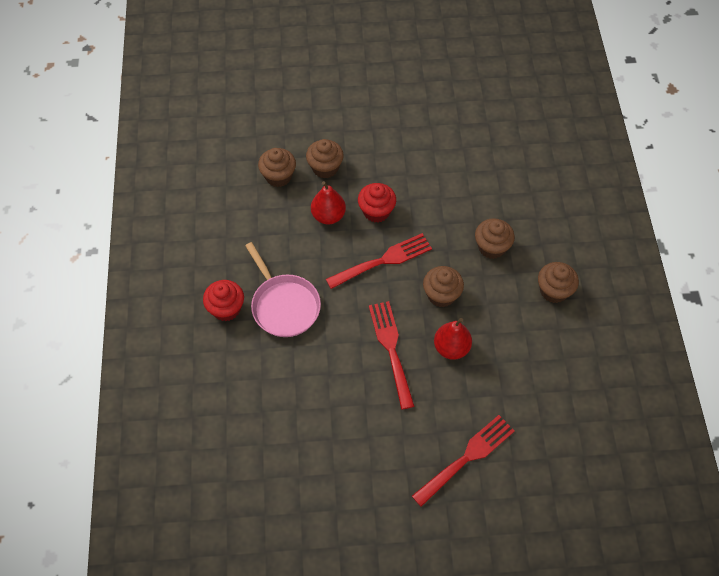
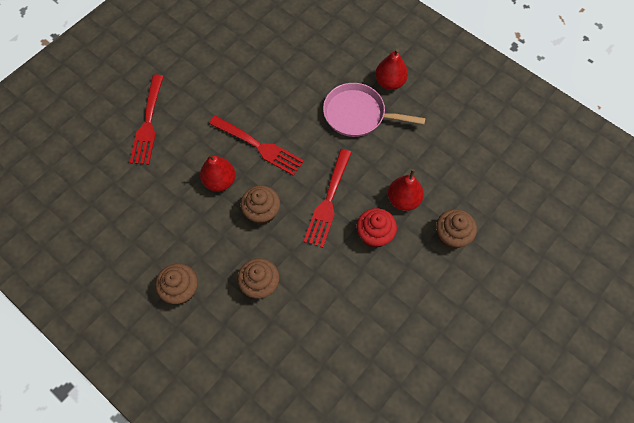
camera: 135 degrees right, 5 degrees up
(226, 309) = (390, 82): red cupcake -> red pear
(278, 176) = (474, 197): brown cupcake -> none

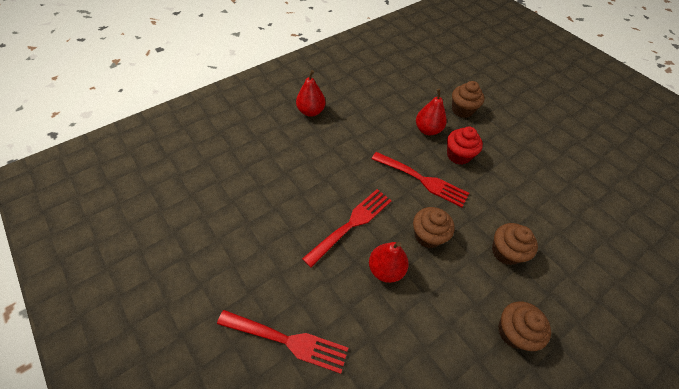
camera: 80 degrees left, 10 degrees down
(358, 114) = (337, 139): pink pan -> none

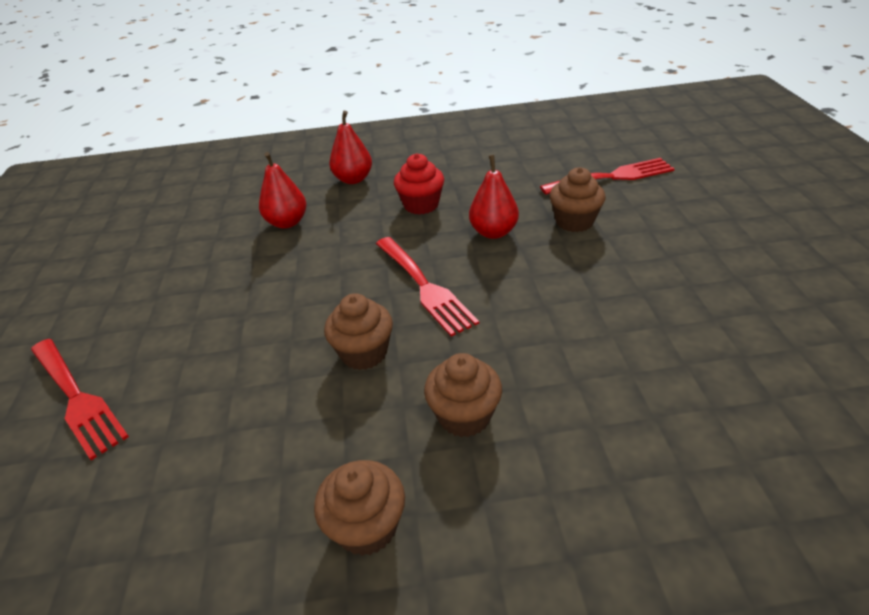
camera: 35 degrees right, 15 degrees down
(351, 224) = (276, 306): red fork -> red fork (612, 177)
(386, 269) = (266, 370): red pear -> red pear (287, 222)
(458, 155) = (511, 273): red cupcake -> red cupcake (421, 205)

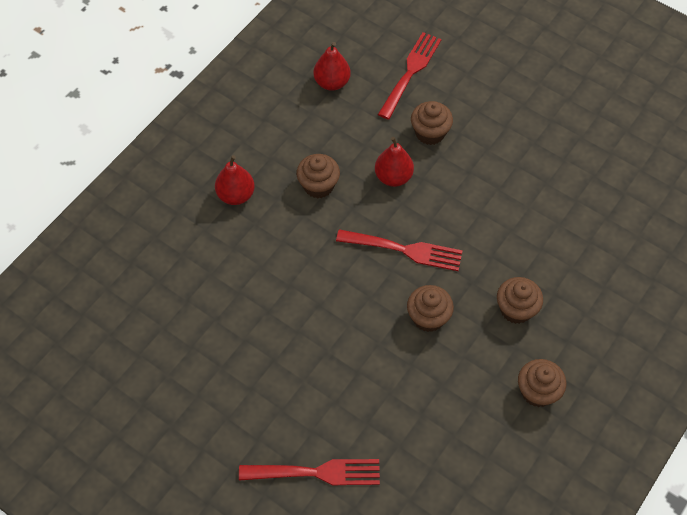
camera: 50 degrees left, 20 degrees up
(287, 222) = (247, 269): red pear -> red pear (332, 82)
(421, 205) = (318, 186): red cupcake -> brown cupcake

